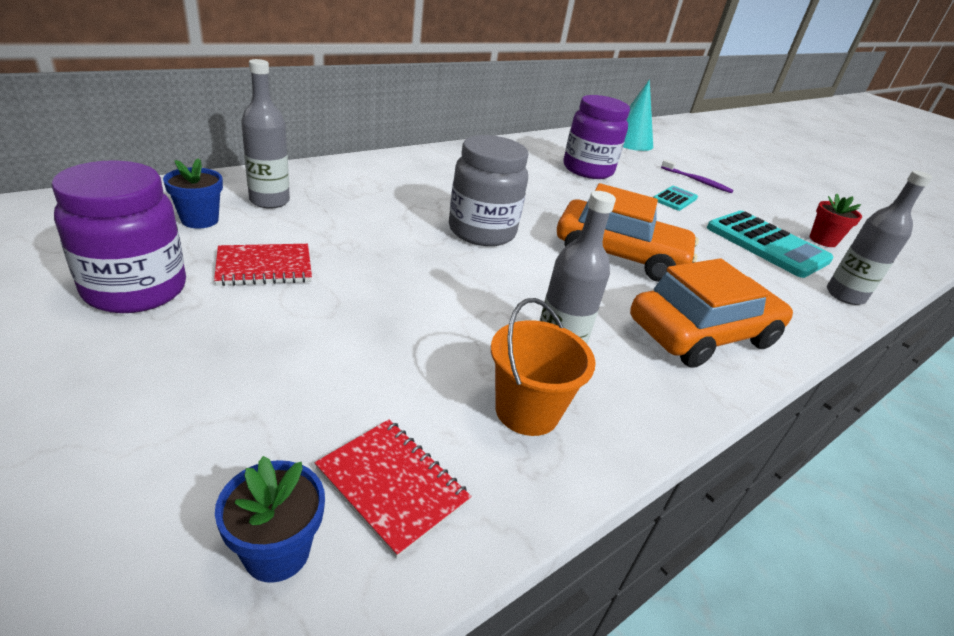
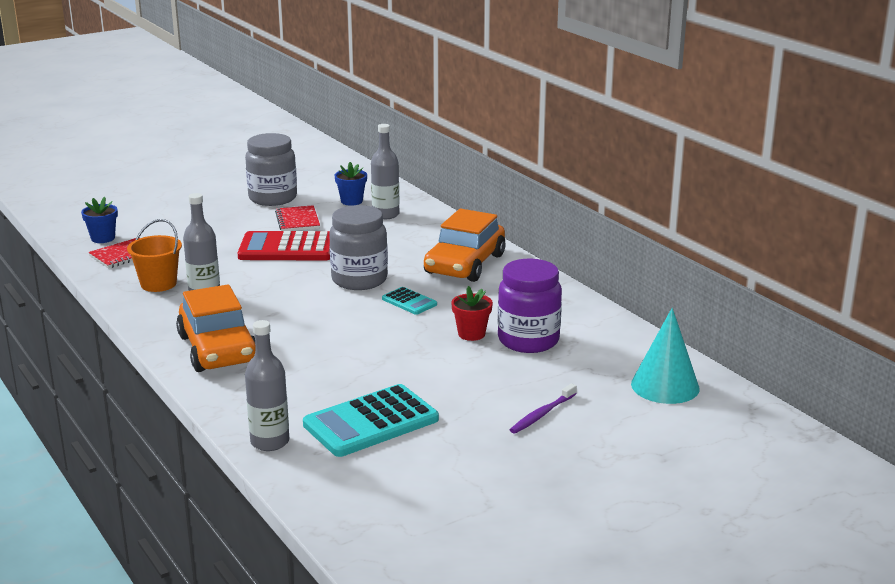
camera: 100 degrees right, 10 degrees down
(136, 290) = (273, 198): purple jar -> grey jar
(378, 278) = (287, 248): none -> red calculator
(619, 255) = (332, 333): orange car -> orange car (465, 264)
(674, 199) = (471, 385): turquoise calculator -> turquoise calculator (409, 302)
(823, 240) = (392, 471): red flower pot -> red flower pot (471, 334)

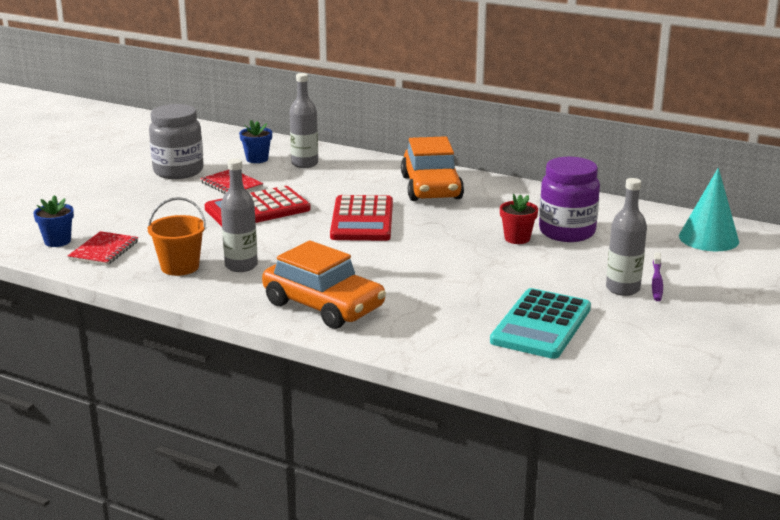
camera: 30 degrees left, 0 degrees up
(270, 442) = (484, 364): grey bottle -> grey bottle (622, 289)
(359, 280) = (362, 220): grey jar -> red calculator
(409, 302) = (430, 227): turquoise calculator -> none

